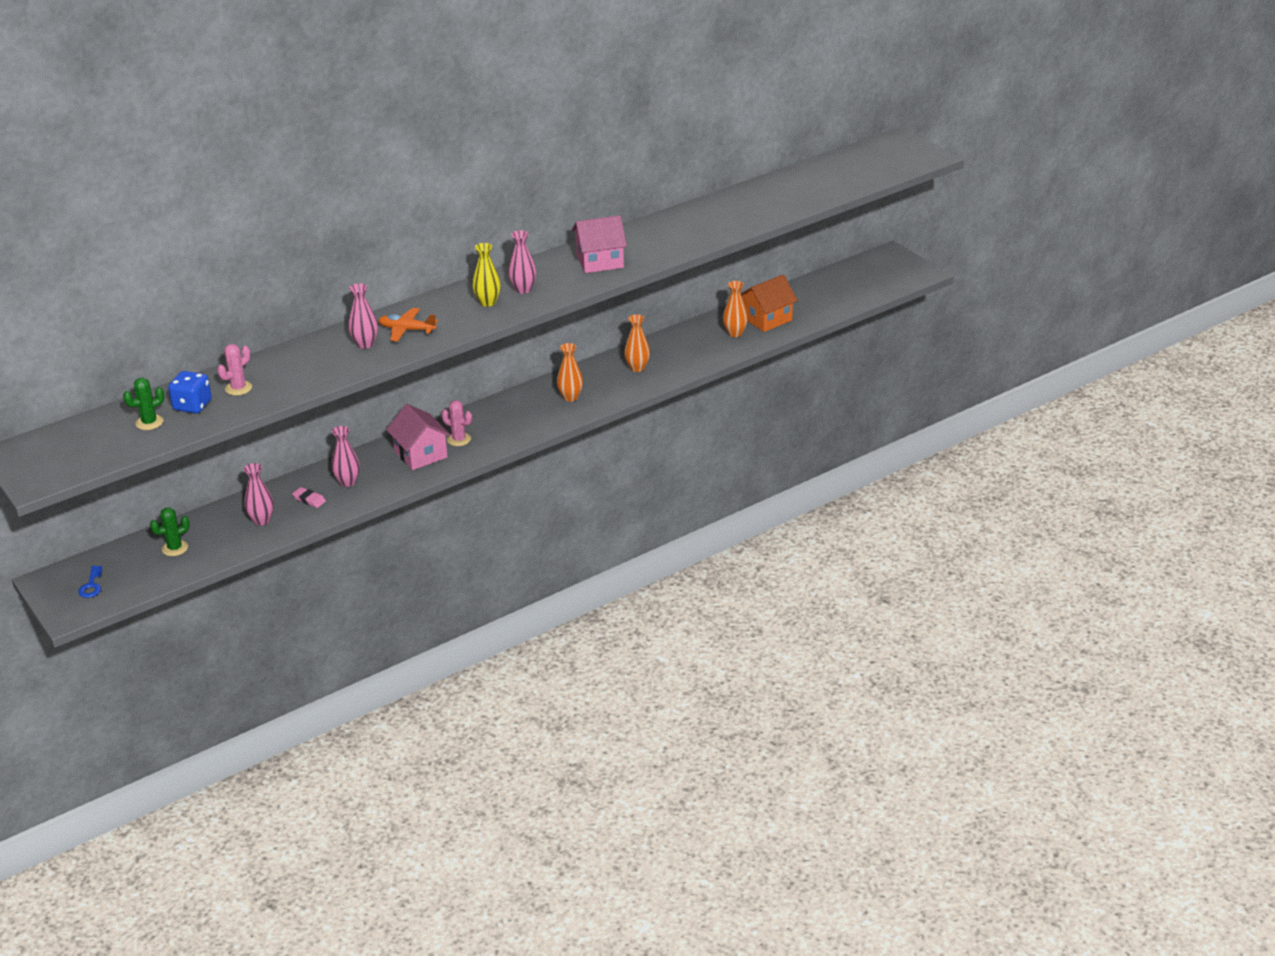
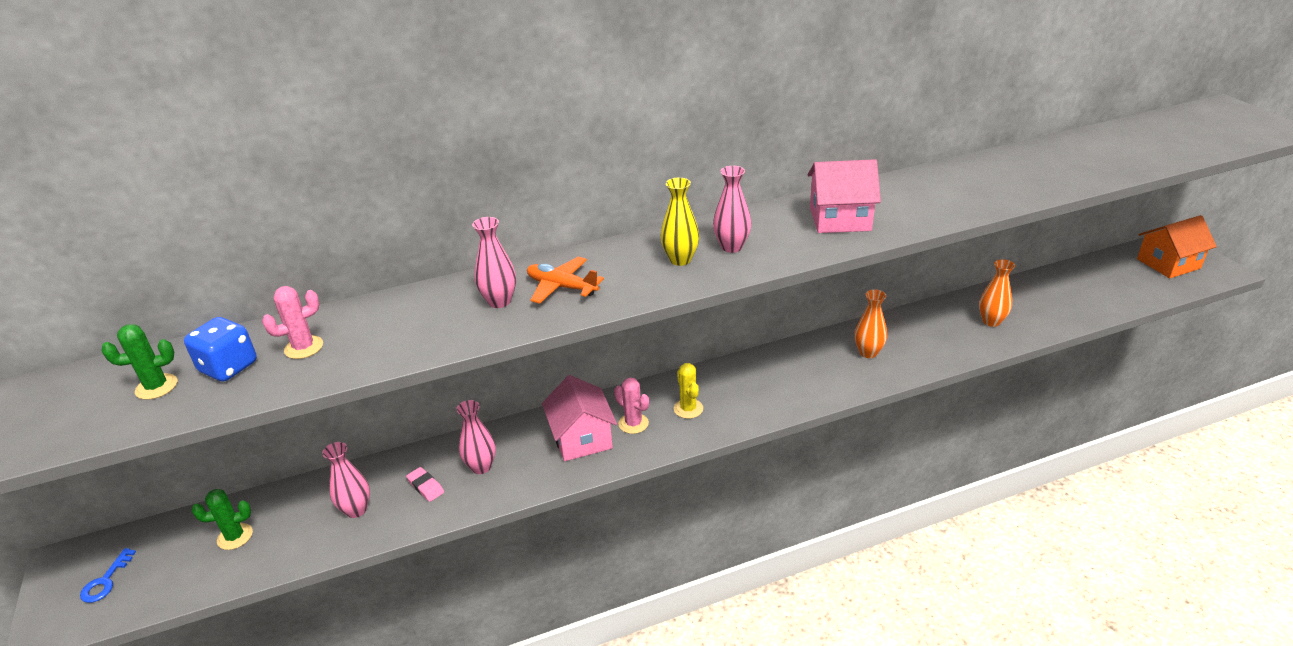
camera: 15 degrees right, 0 degrees up
(500, 424) = (688, 409): none -> yellow cactus
(570, 397) = (781, 382): orange vase -> none
(767, 319) = (1030, 307): orange house -> orange house (1168, 263)

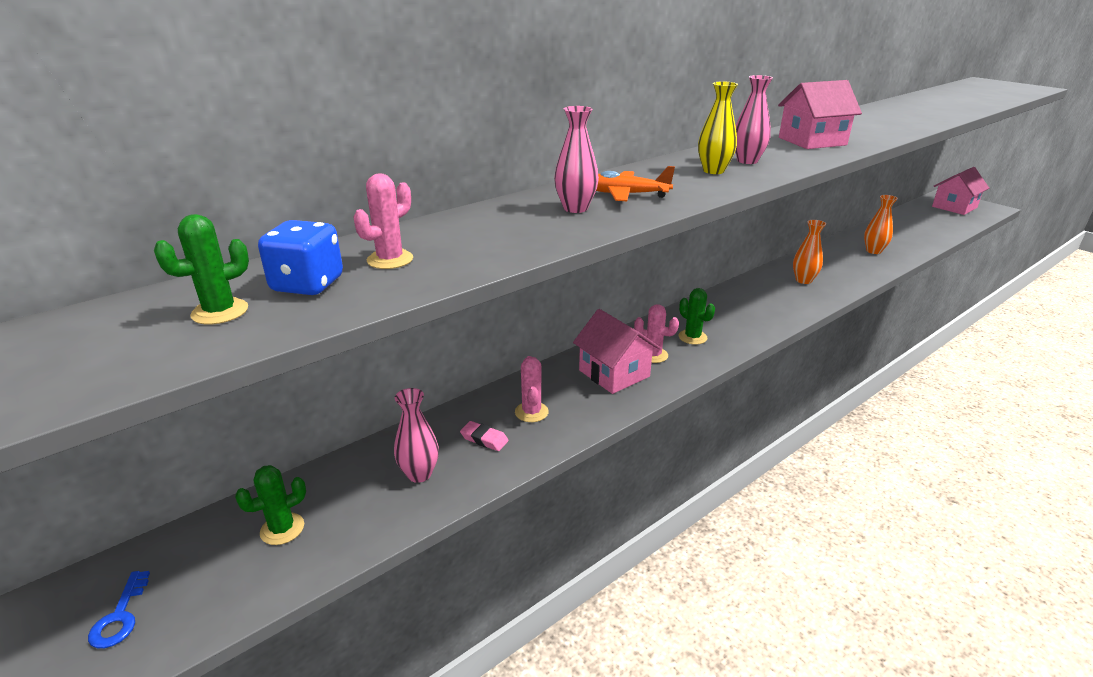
camera: 20 degrees left, 5 degrees down
(481, 467) = (531, 412): pink vase -> pink cactus
(688, 409) = (692, 337): yellow cactus -> green cactus
(1168, 263) = (954, 207): orange house -> pink house

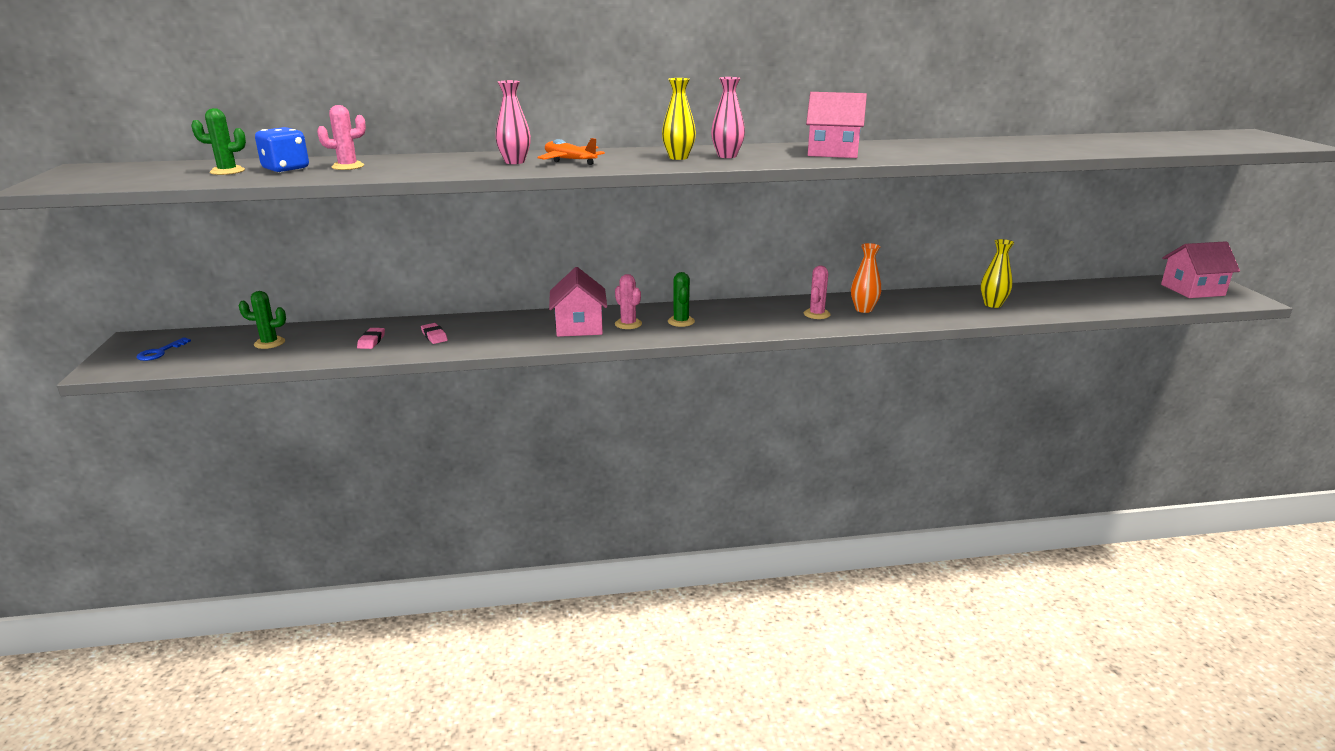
camera: 30 degrees right, 5 degrees down
(419, 474) = (371, 341): pink vase -> pink eraser
(531, 412) = (486, 331): pink cactus -> pink cactus (816, 314)
(873, 251) = (992, 304): orange vase -> yellow vase

